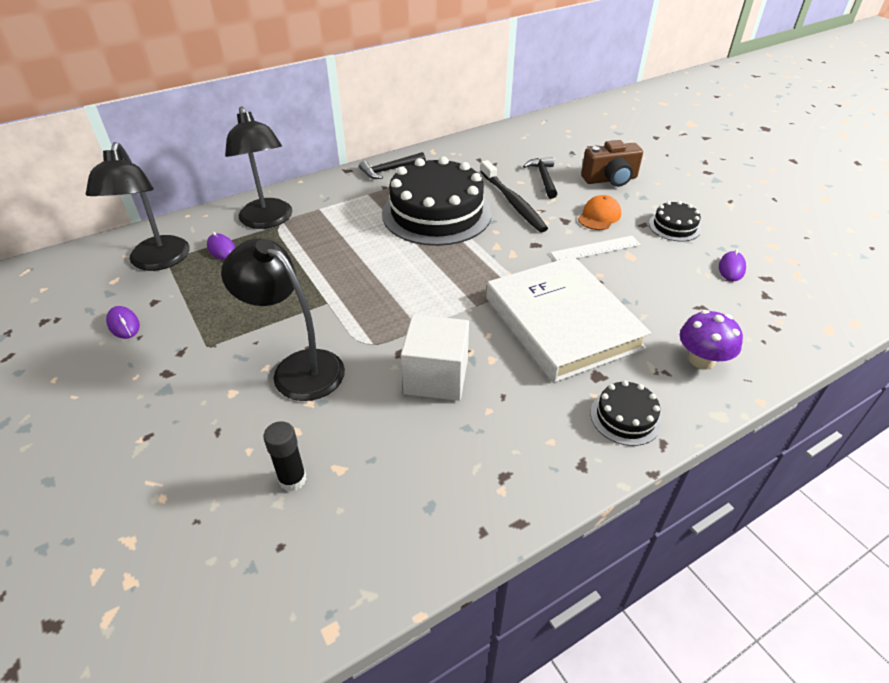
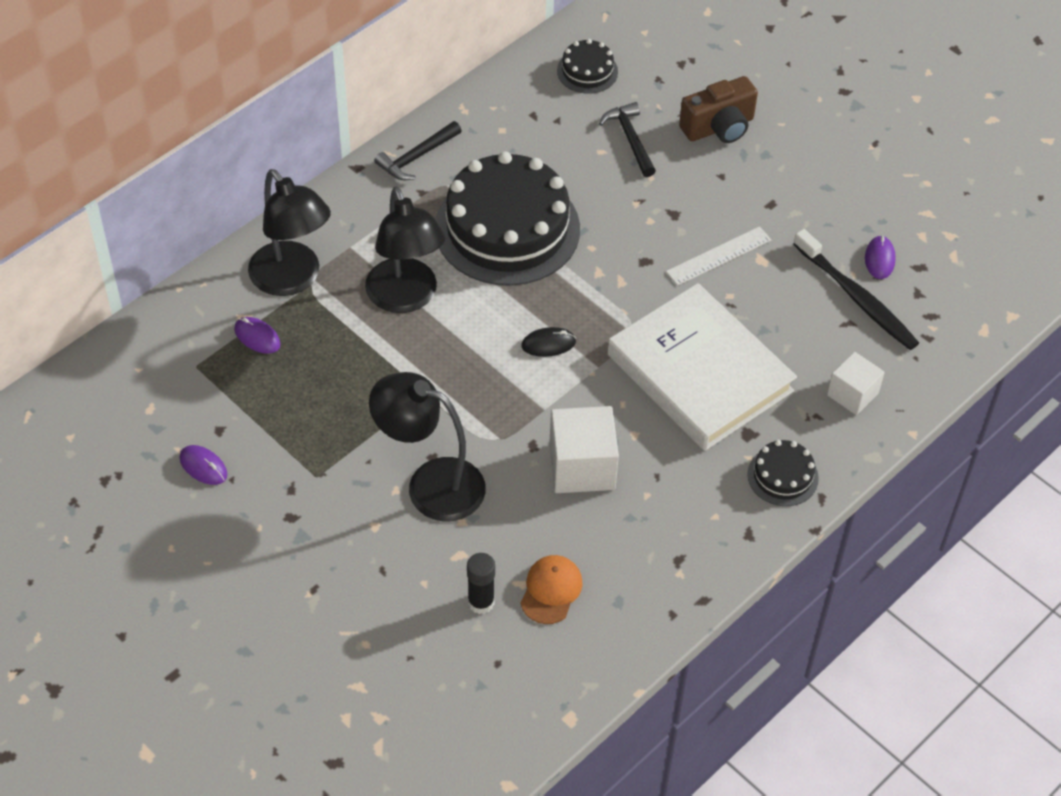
camera: 15 degrees left, 10 degrees up
(157, 261) = (187, 371): black lamp -> black lamp (406, 298)
(440, 284) = (548, 344): none -> black mouse
(513, 202) = (600, 192): black toothbrush -> black toothbrush (857, 298)
(599, 216) = (715, 199): orange cap -> orange cap (551, 590)
(674, 226) = (809, 201): black cake -> black cake (587, 71)
(701, 360) = (852, 394): purple mushroom -> white cube

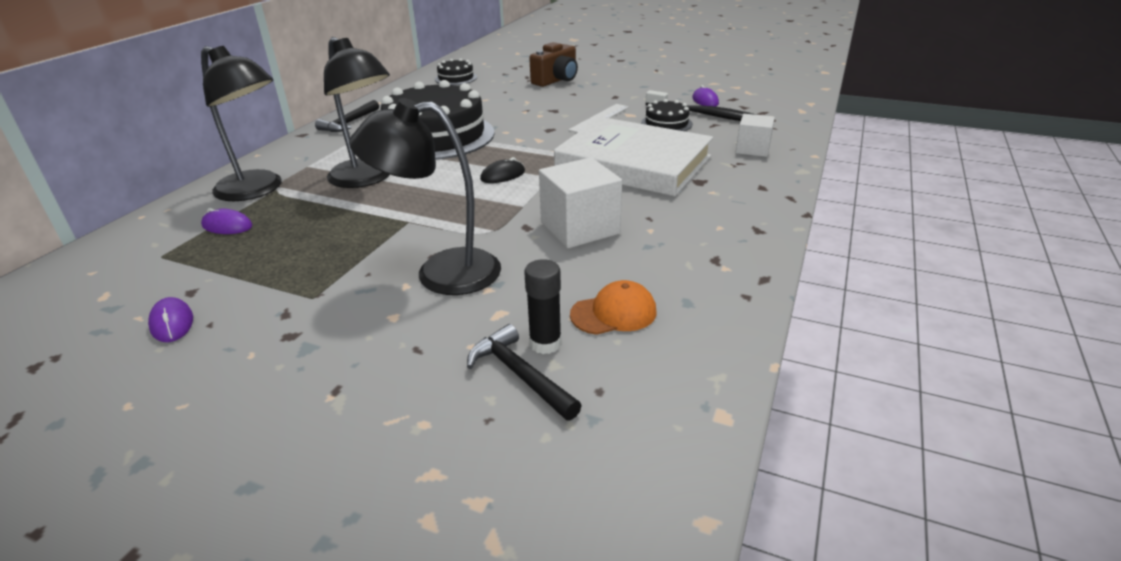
camera: 20 degrees left, 20 degrees down
(203, 466) = (172, 323): purple mouse -> purple mouse turned 45 degrees clockwise
(551, 590) = (614, 313): orange cap -> orange cap turned 75 degrees clockwise
(630, 139) = (502, 93): black hammer -> black hammer (520, 375)
(782, 476) = (748, 194): black cake -> black cake (666, 123)

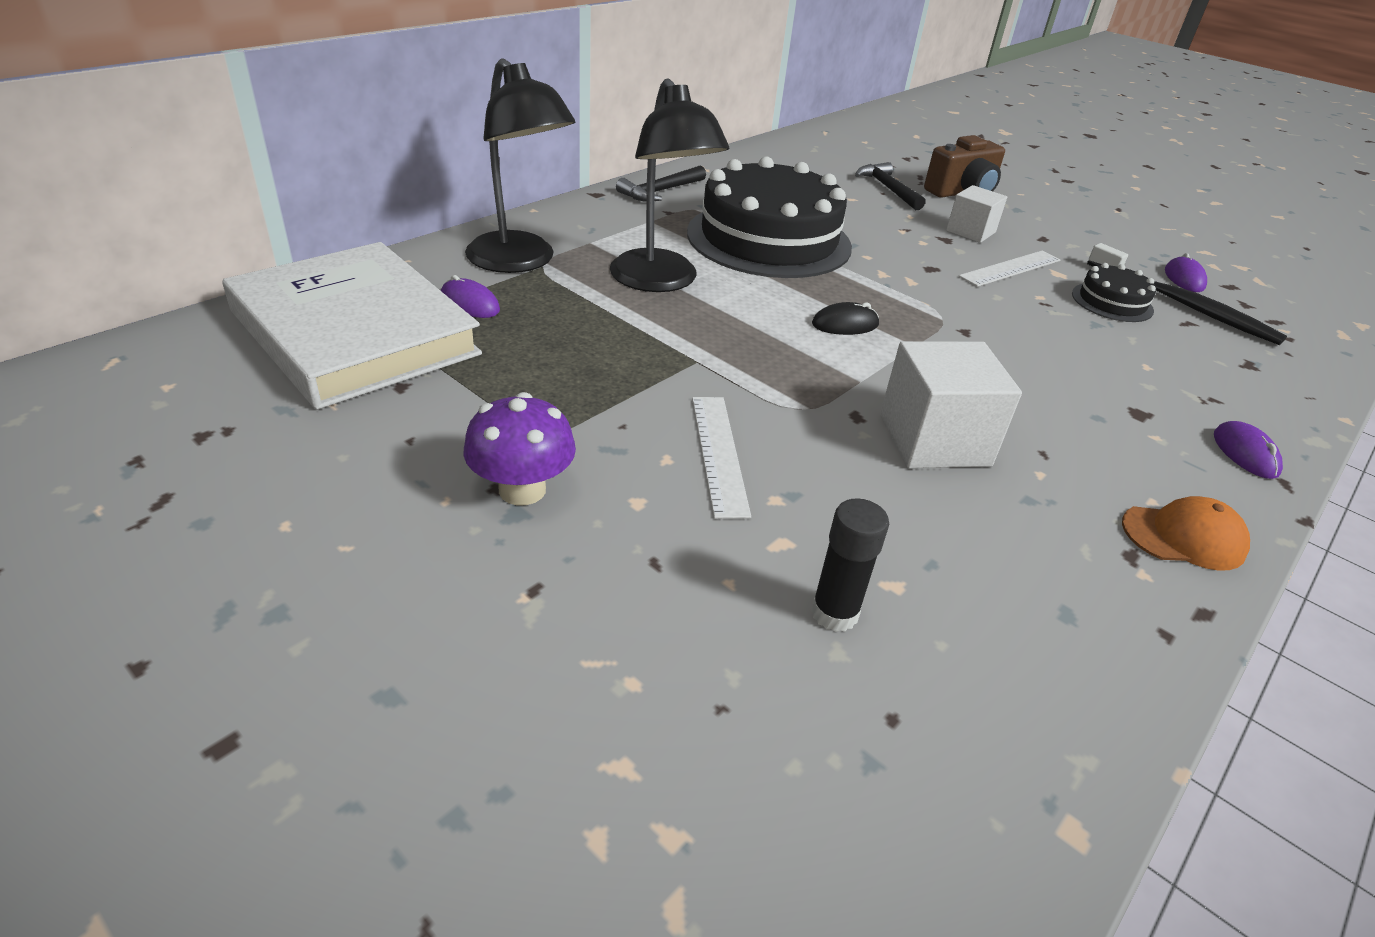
camera: 15 degrees right, 5 degrees up
(172, 323) = (367, 424): purple mouse -> purple mouse (1245, 453)
(307, 332) = (522, 489): none -> purple mushroom
(441, 273) = (719, 453): black lamp -> white ruler
(456, 78) = (820, 156): black cake -> none
(520, 375) = (785, 653): black hammer -> black hammer (888, 189)
(614, 313) = (948, 596): orange cap -> orange cap (1183, 537)
(633, 163) = (1043, 355): white book -> white book (354, 333)
(752, 149) = (1242, 381): white cube -> white cube (970, 231)

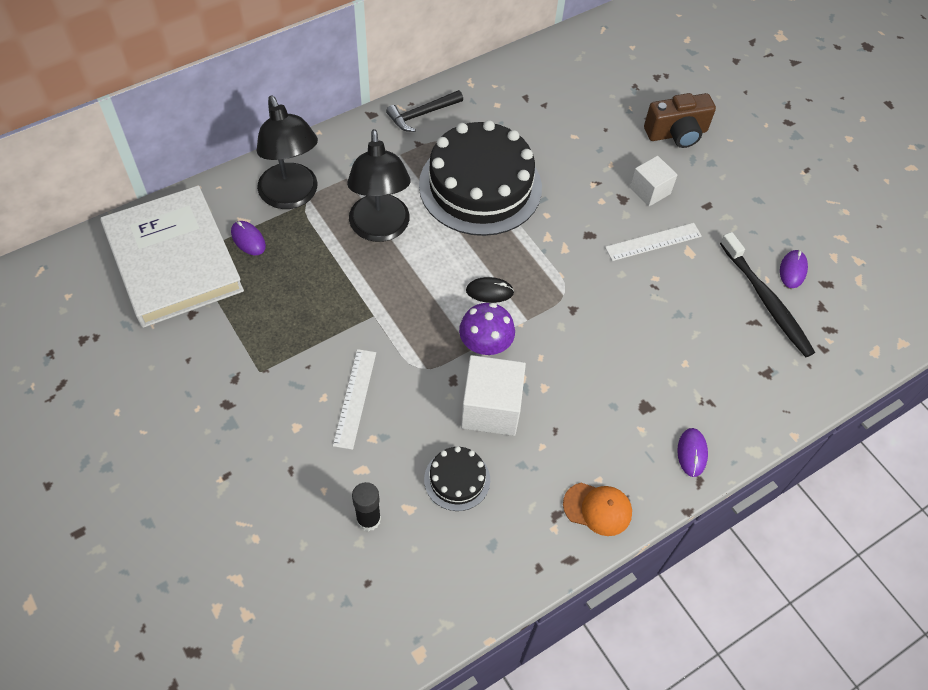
camera: 15 degrees right, 20 degrees up
(522, 489) = (238, 407): purple mushroom -> purple mushroom (485, 344)
(888, 189) = (613, 124): black hammer -> none
(1112, 302) = (709, 291): black cake -> black cake (457, 479)

